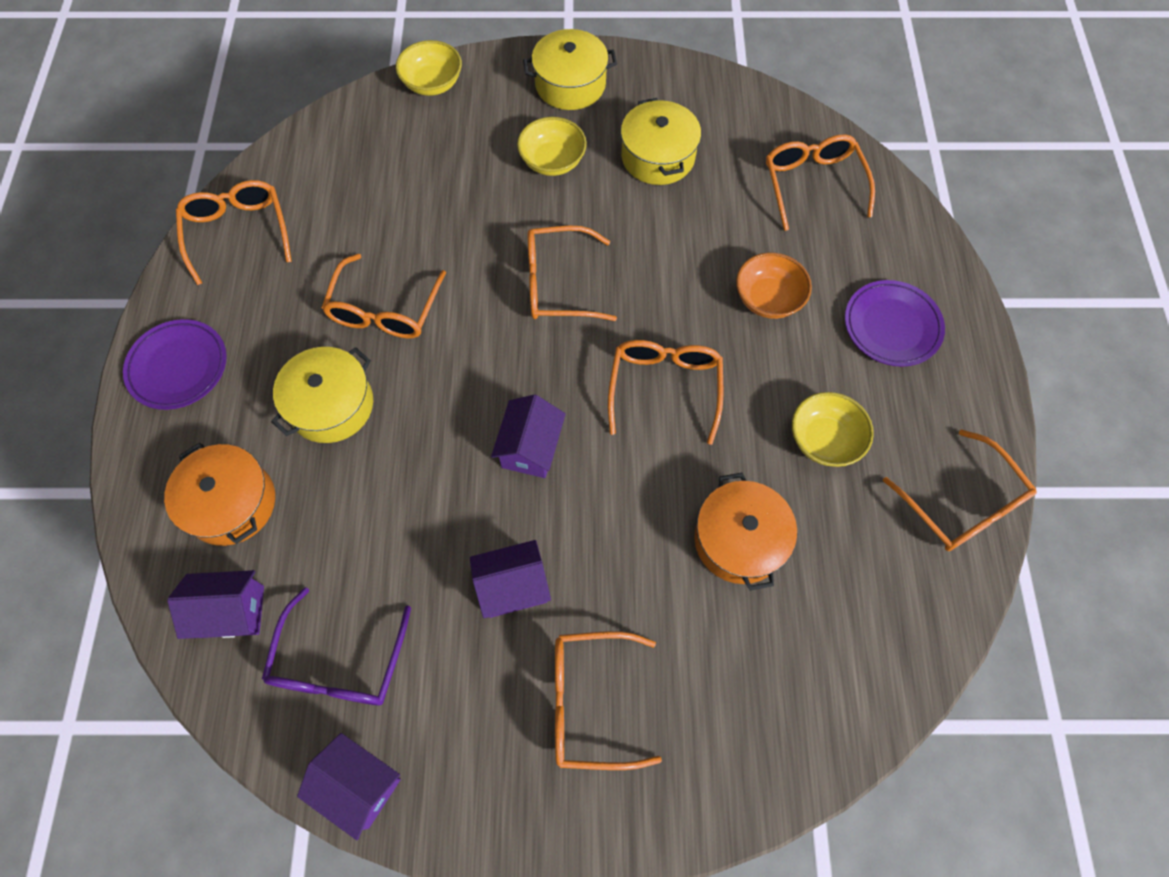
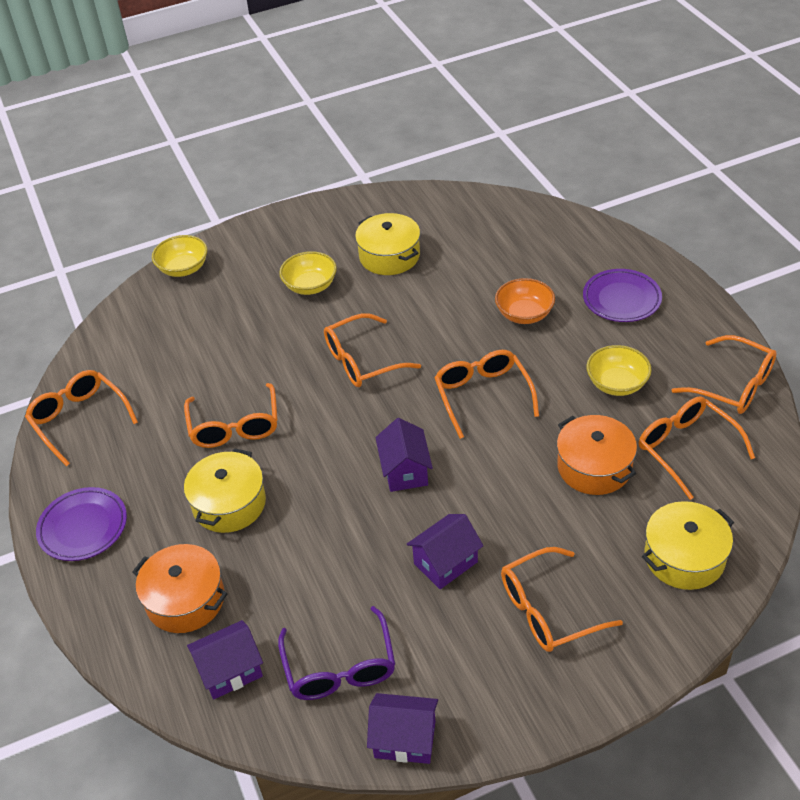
camera: 20 degrees left, 20 degrees down
(570, 84) = (294, 233): yellow pot -> yellow pot (684, 557)
(812, 184) = (513, 234): orange glasses -> orange glasses (686, 448)

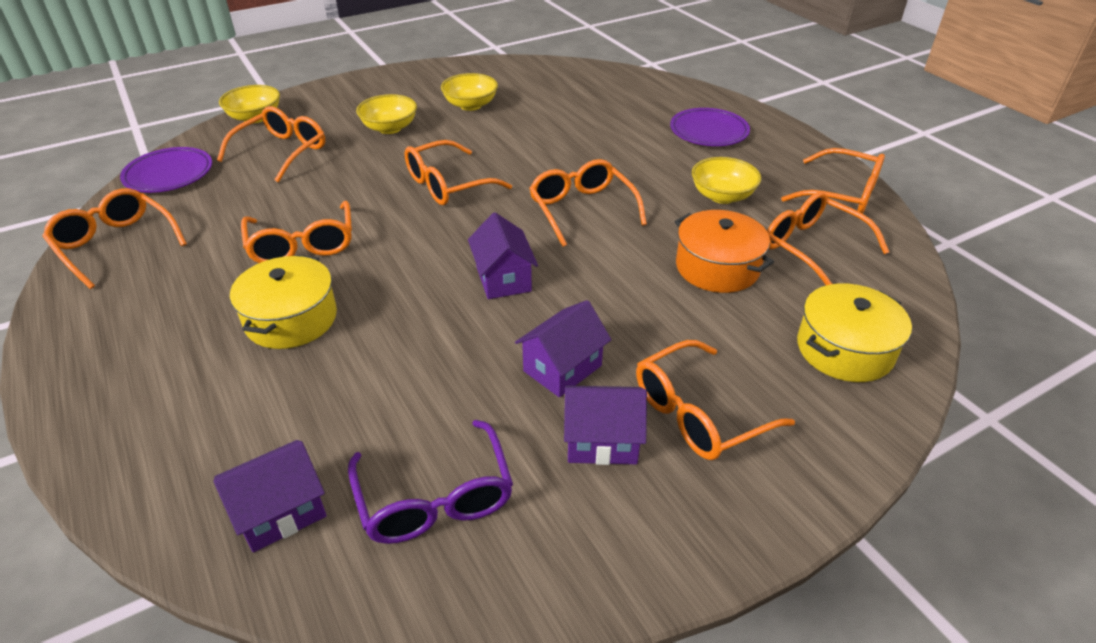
camera: 10 degrees left, 5 degrees down
(83, 527) = (99, 351): purple plate -> purple plate (169, 175)
(185, 600) = (225, 427): orange pot -> none
(211, 314) = (282, 152): none -> orange glasses
(389, 256) = (470, 105): yellow pot -> yellow bowl
(405, 739) = (533, 589): purple house -> purple house (601, 441)
(524, 314) = (614, 145): orange bowl -> none

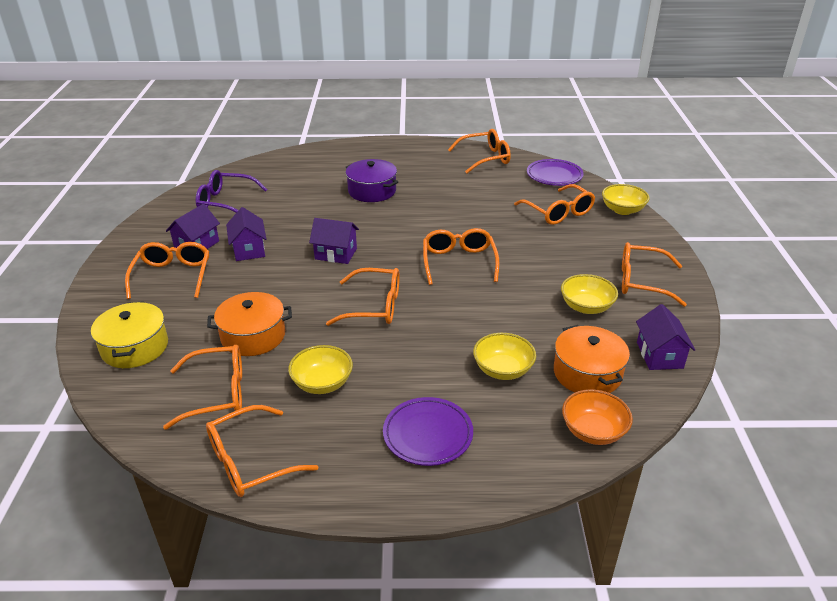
camera: 120 degrees right, 5 degrees down
(280, 512) = (262, 174): purple house -> purple house (659, 355)
(291, 319) = (372, 191): yellow pot -> purple pot
(302, 245) = (435, 203): orange glasses -> orange glasses (641, 282)
(389, 128) = (567, 258): yellow bowl -> yellow bowl (503, 370)
(563, 90) = (587, 373): none -> orange pot
(624, 79) = (593, 431): none -> orange bowl

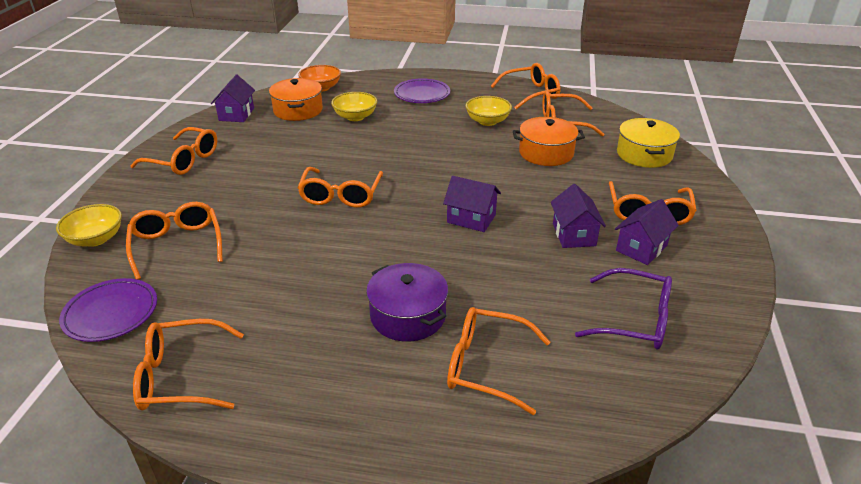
camera: 170 degrees left, 0 degrees up
(374, 306) = (439, 164): orange glasses -> orange glasses (486, 366)
(586, 307) = (255, 147): yellow bowl -> none

